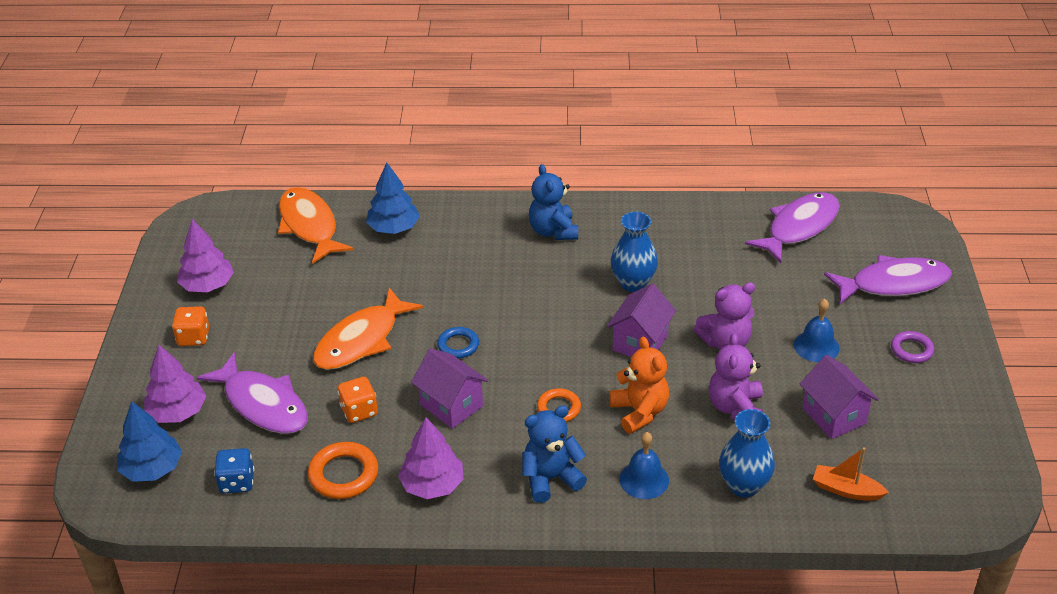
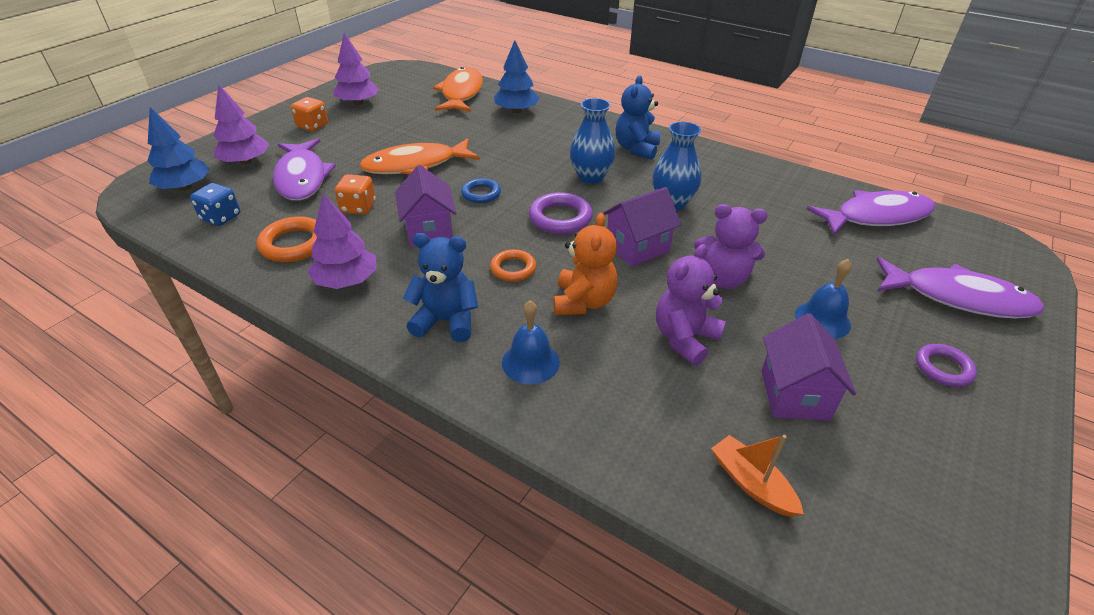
camera: 30 degrees right, 0 degrees up
(552, 340) = (560, 218): none -> purple ring
(743, 485) = (630, 418): blue vase -> blue vase (591, 177)

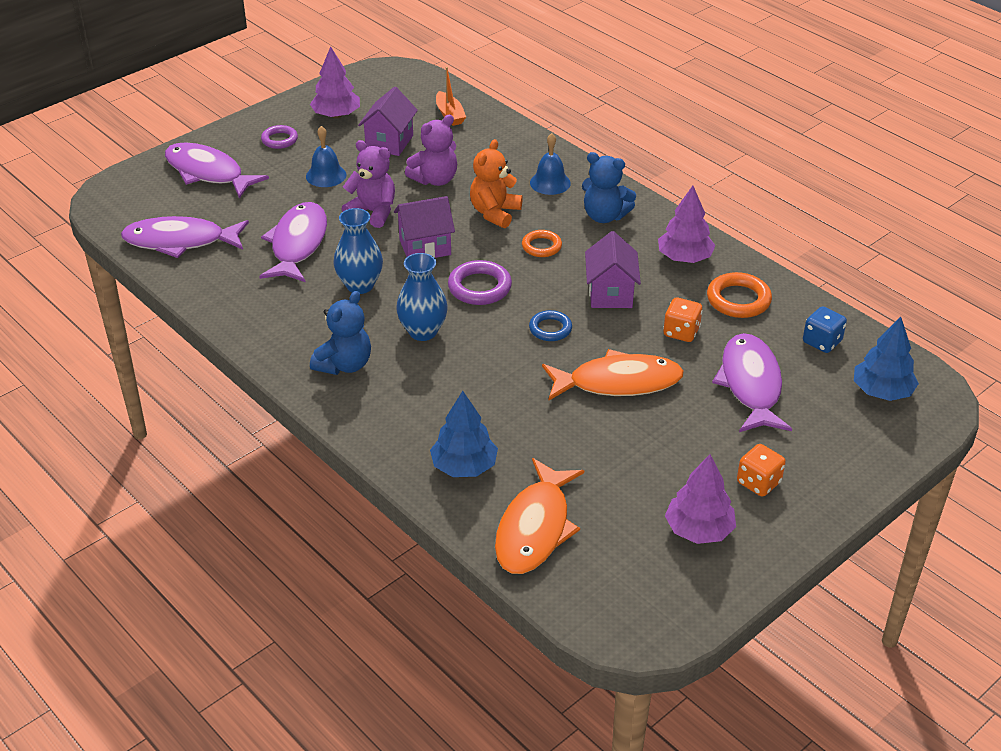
camera: 165 degrees left, 0 degrees up
(246, 162) = (827, 423): purple tree -> purple tree (336, 115)
(765, 231) = (298, 244): none -> purple fish

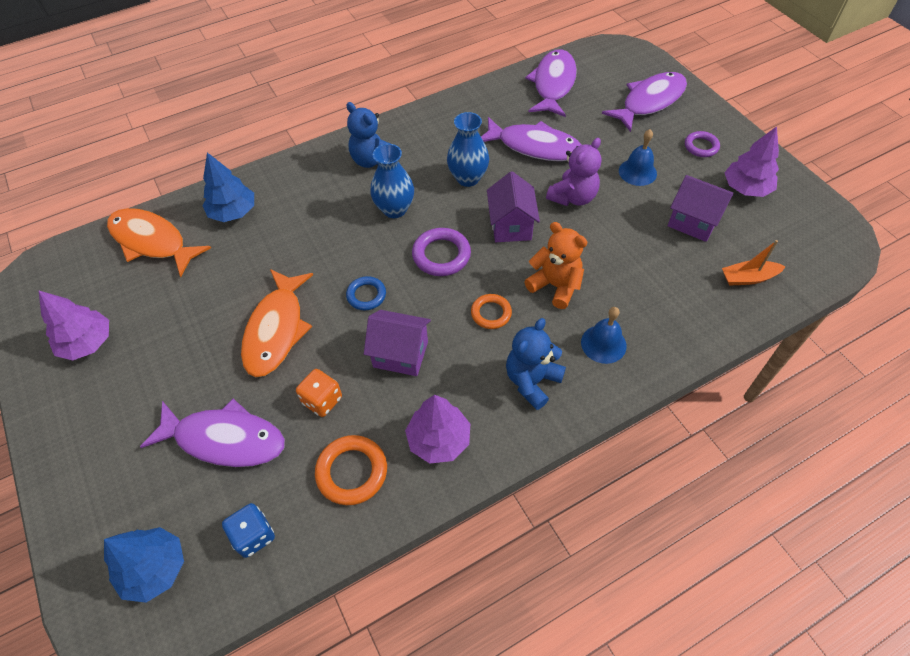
camera: 105 degrees right, 15 degrees up
(435, 179) = (621, 248): purple teddy bear -> none
(758, 483) = (107, 403): orange dice -> none

